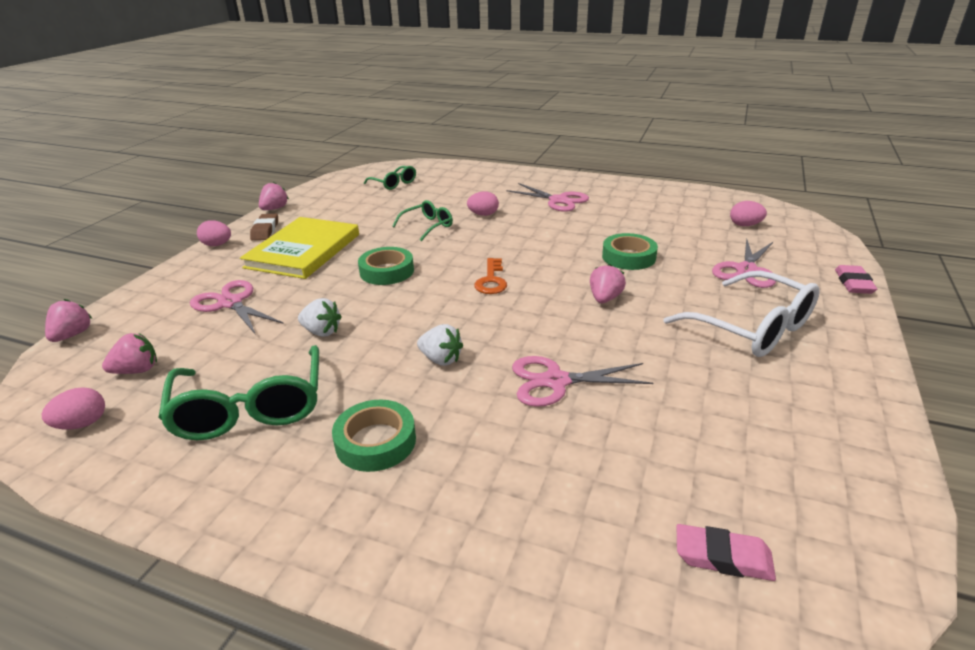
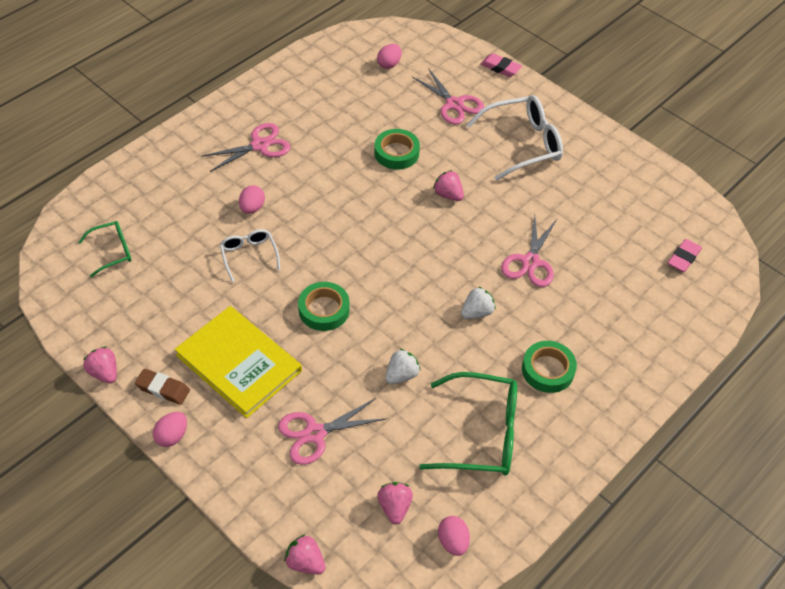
camera: 70 degrees left, 20 degrees up
(428, 226) = (249, 255): green glasses -> white glasses
(491, 280) = (383, 247): orange key -> none

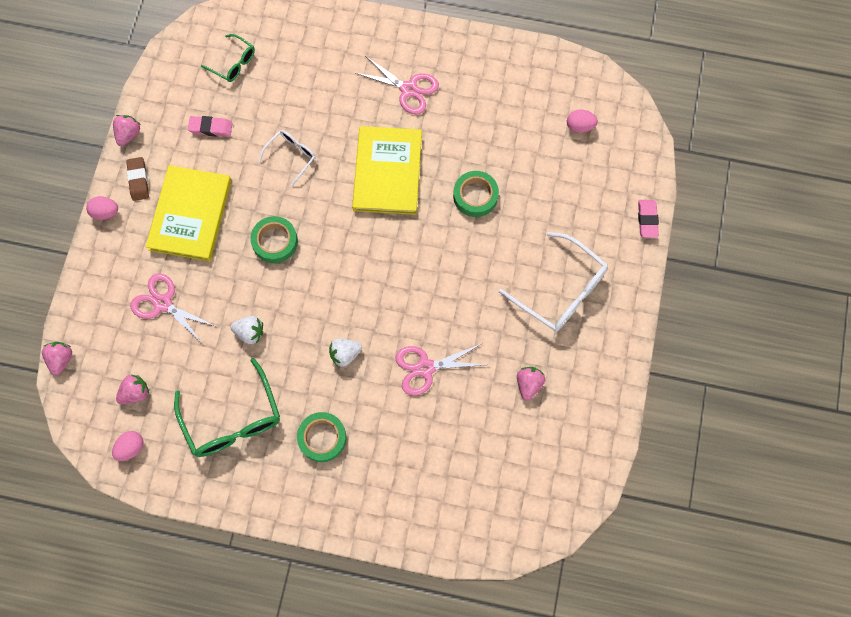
camera: 60 degrees right, 20 degrees up
(252, 208) = (339, 127): pink egg -> none
(325, 197) = (387, 172): none -> yellow book
(448, 195) = (456, 263): pink strawberry -> pink strawberry (528, 384)
(454, 104) = (569, 207): pink scissors -> none
(477, 312) = (345, 354): white strawberry -> white strawberry turned 135 degrees clockwise
(683, 258) = (516, 492): pink eraser -> pink eraser (211, 128)

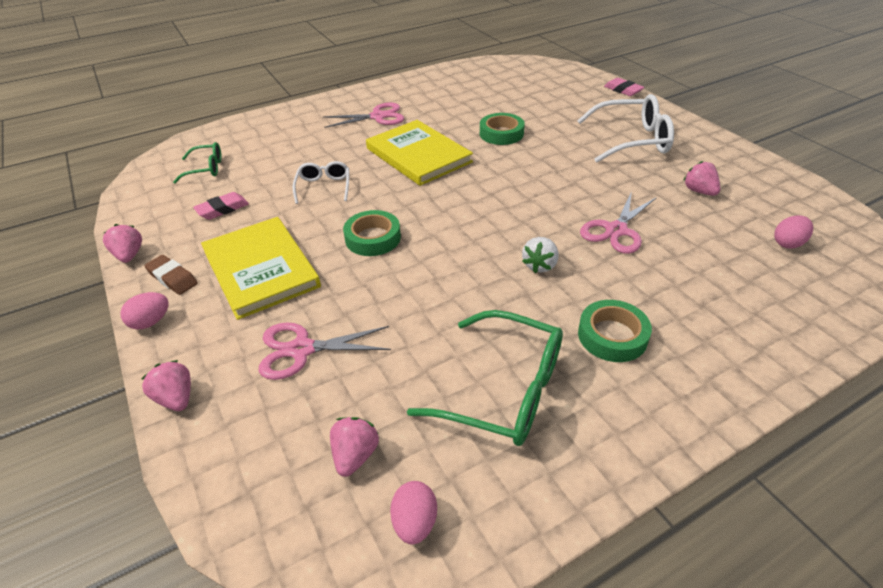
camera: 40 degrees left, 30 degrees down
(61, 359) = (206, 498): pink strawberry -> pink strawberry (176, 398)
(250, 332) = (429, 309): white strawberry -> none
(580, 126) = (518, 80): pink egg -> pink egg (788, 243)

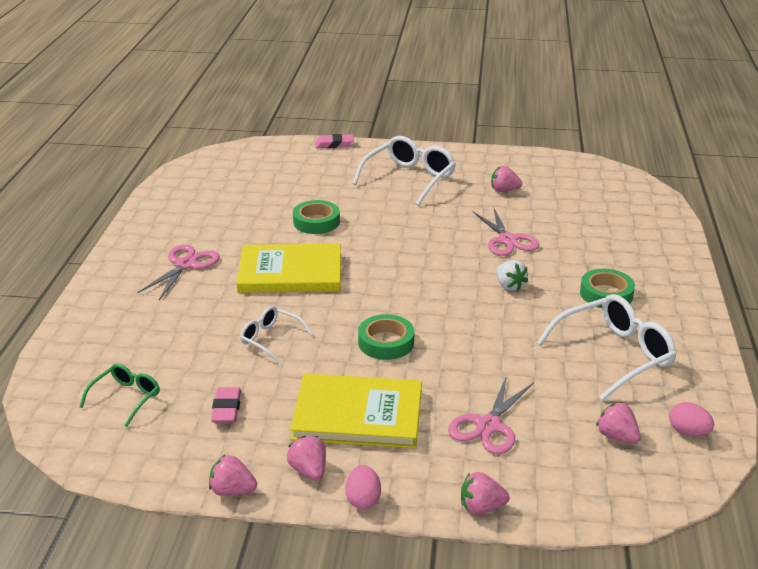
camera: 55 degrees left, 10 degrees down
(172, 278) = (309, 471): brown eraser -> pink strawberry
(505, 390) = (614, 354): green glasses -> white glasses
(788, 243) = (590, 194): pink egg -> none

